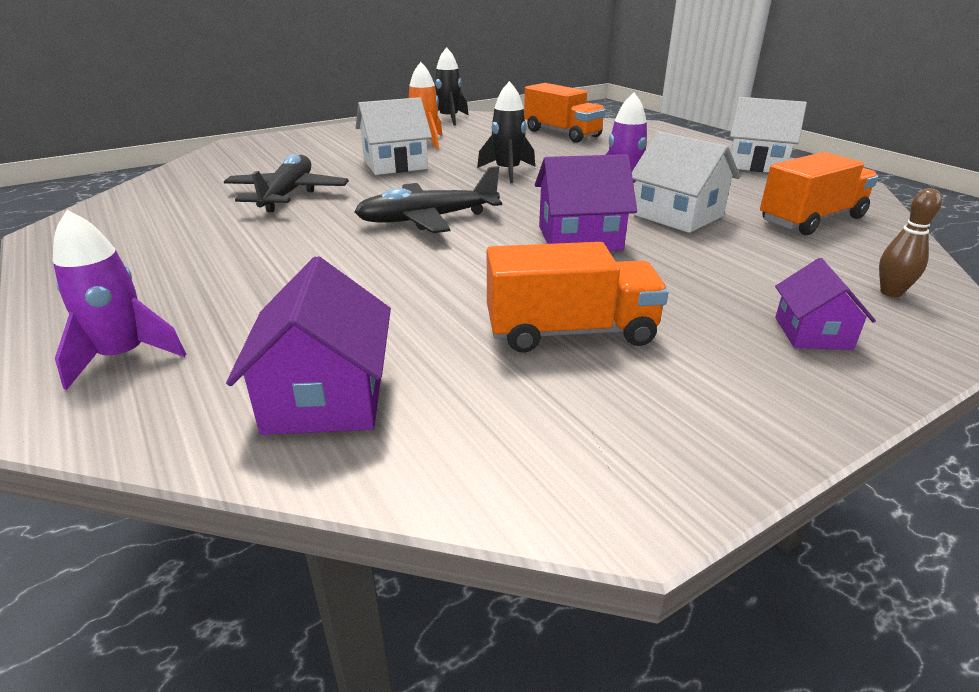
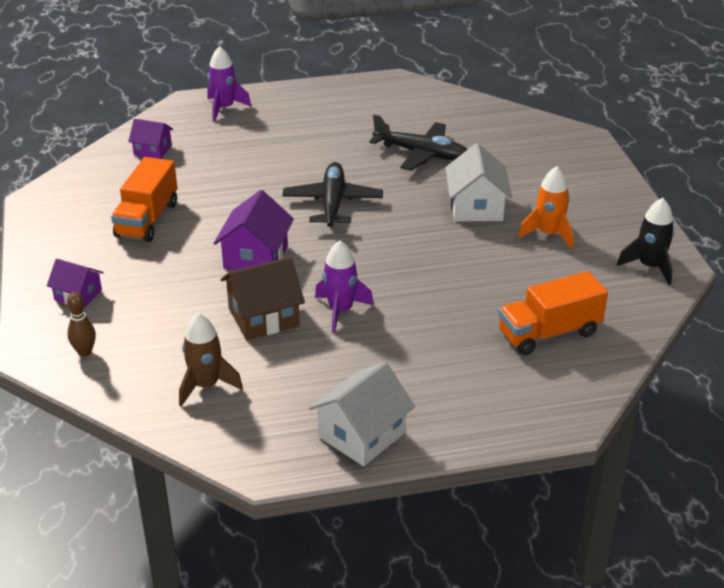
camera: 110 degrees right, 5 degrees up
(325, 397) = (152, 150): purple house -> purple house, size x0.62
(507, 172) = (423, 261): black rocket -> none
(677, 215) = (264, 317): white house -> brown house
(811, 220) = (206, 385): orange truck -> brown rocket

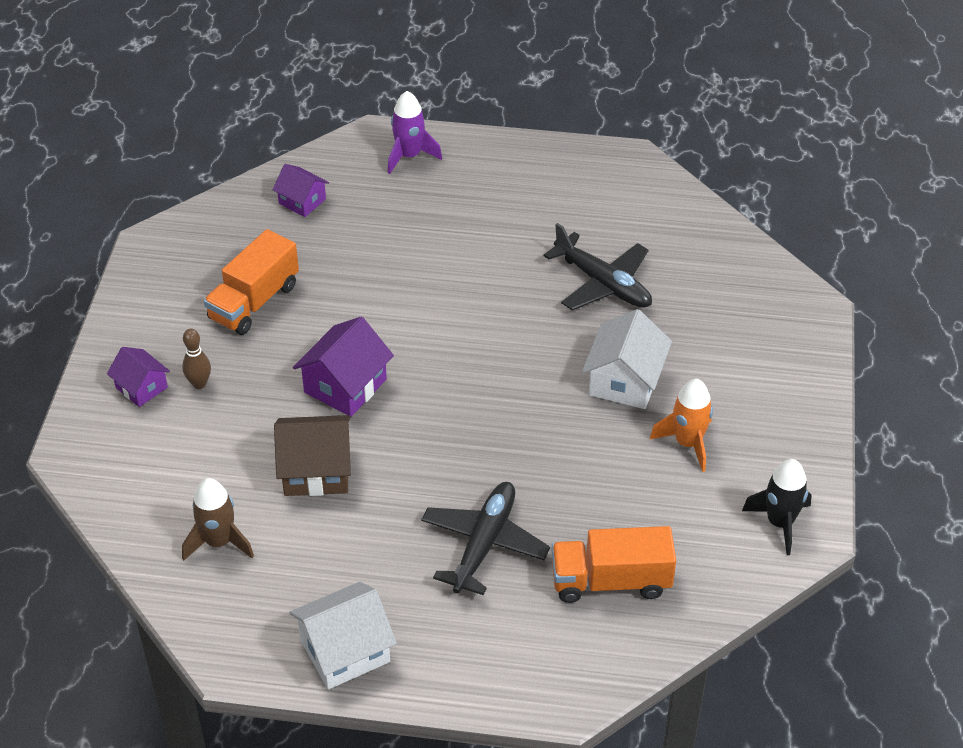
camera: 20 degrees right, 10 degrees up
(85, 352) = (118, 464): brown bowling pin -> brown bowling pin (199, 383)
(332, 203) = (464, 331): black plane -> black plane (484, 543)
(340, 311) = (400, 485): purple rocket -> none

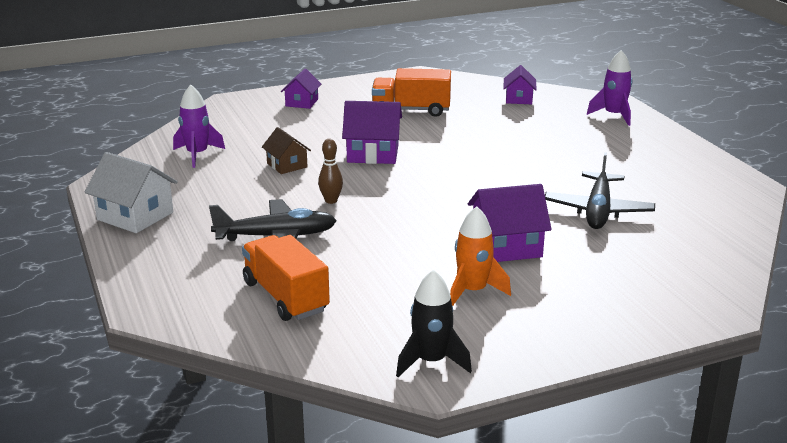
camera: 60 degrees right, 20 degrees down
(199, 383) = (323, 115): brown bowling pin -> brown bowling pin (331, 201)
(219, 542) = (197, 155): brown rocket -> purple rocket
(316, 470) = (287, 165): brown house -> brown house, size x0.62
(625, 381) = (506, 246): white house -> purple house

